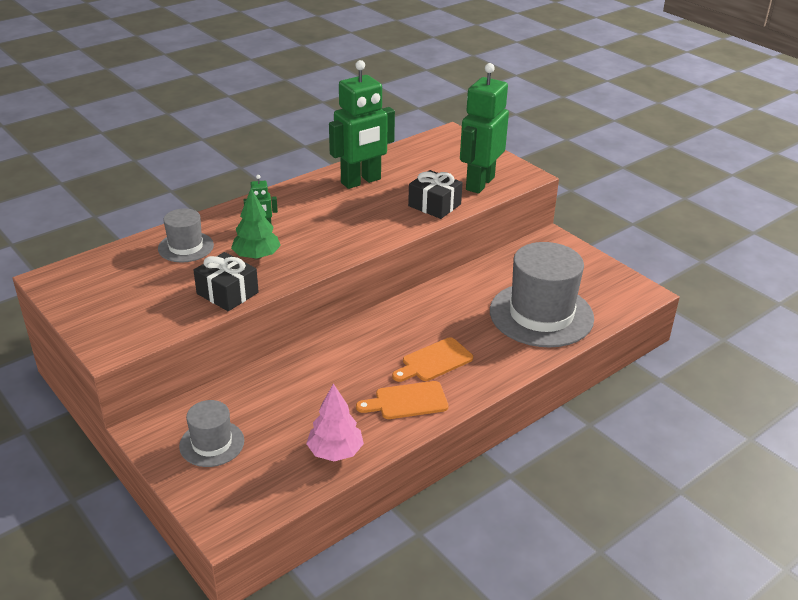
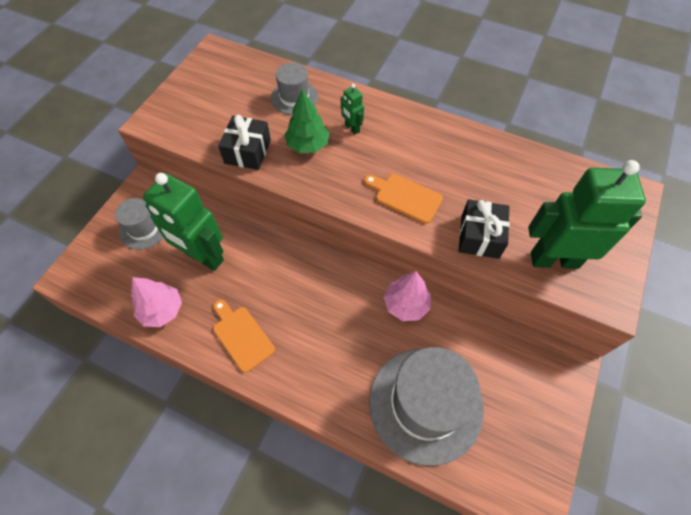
camera: 65 degrees right, 25 degrees up
(361, 181) = (476, 160): green robot -> green robot (203, 257)
(434, 361) = (304, 335): orange cutting board -> orange cutting board (405, 197)
(446, 294) = (406, 304): none -> pink tree

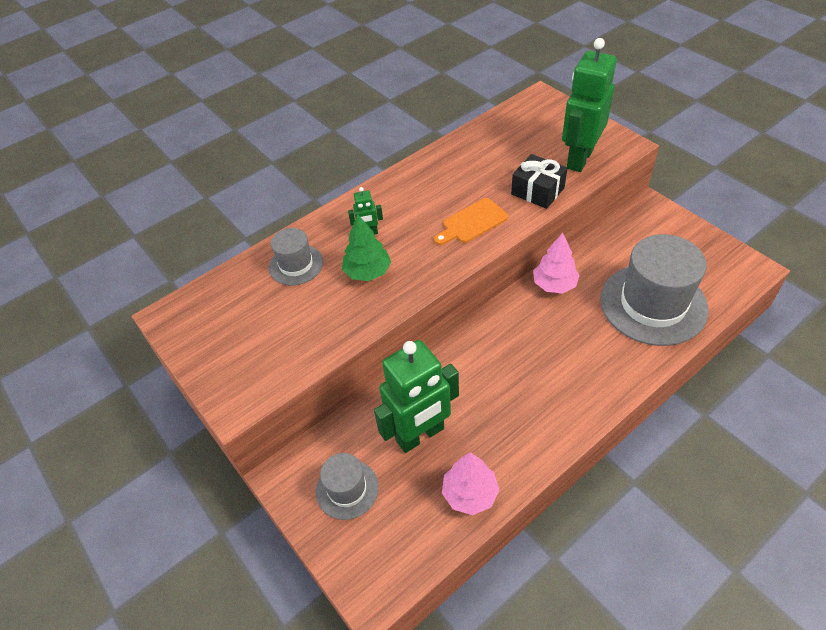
camera: 60 degrees left, 10 degrees down
(241, 336) = (533, 424): orange cutting board -> none
(248, 151) = (344, 323): black gift -> none

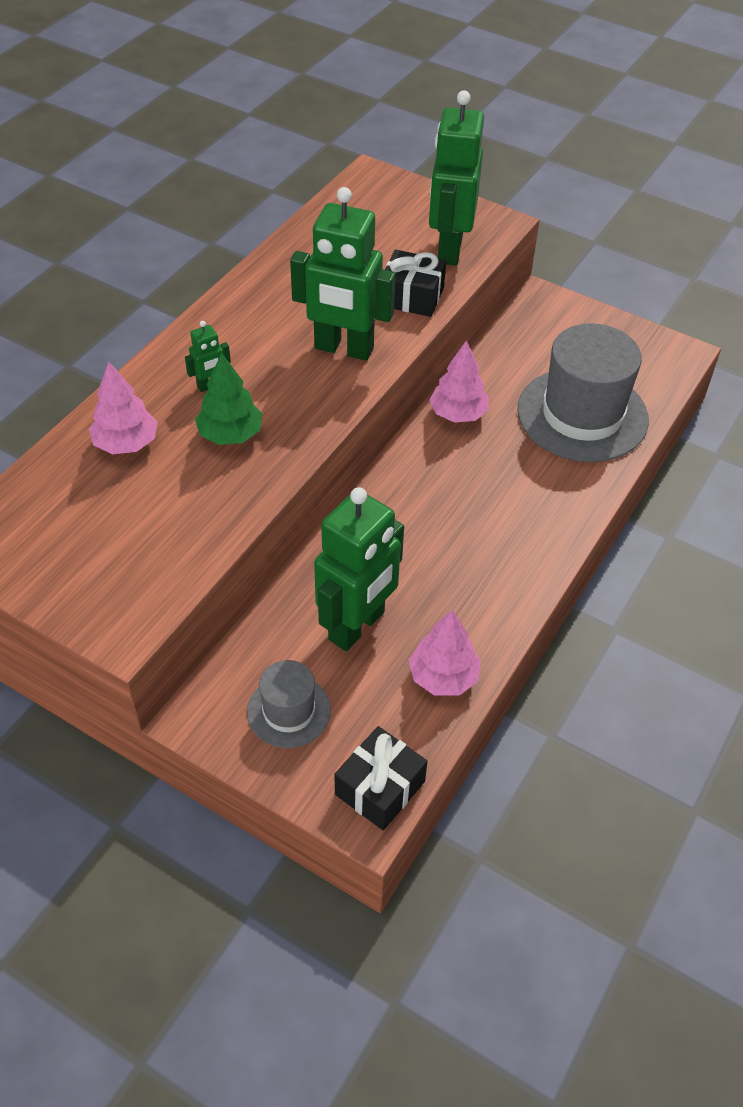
camera: 25 degrees left, 0 degrees up
(296, 265) = (126, 443): grey hat -> pink tree
(389, 572) = (380, 788): none -> black gift
(472, 222) = (343, 349): orange cutting board -> green robot

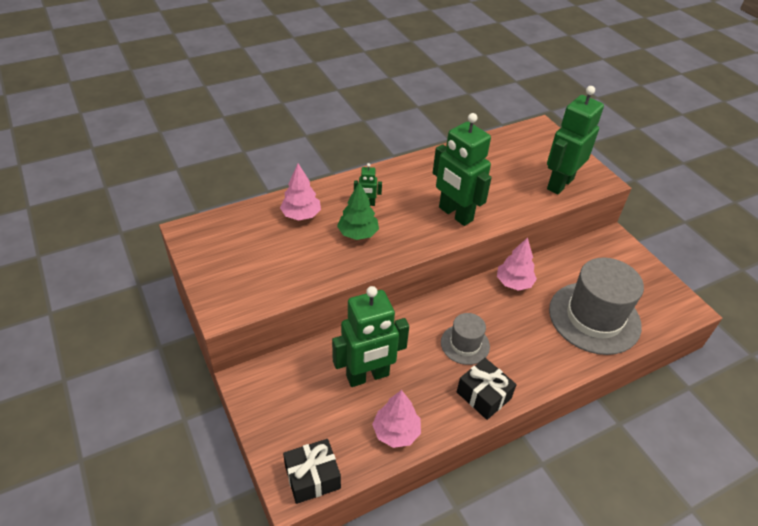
camera: 30 degrees right, 5 degrees down
(289, 711) = (295, 404): grey hat -> grey hat (465, 344)
(412, 297) = (517, 201): black gift -> black gift (483, 395)

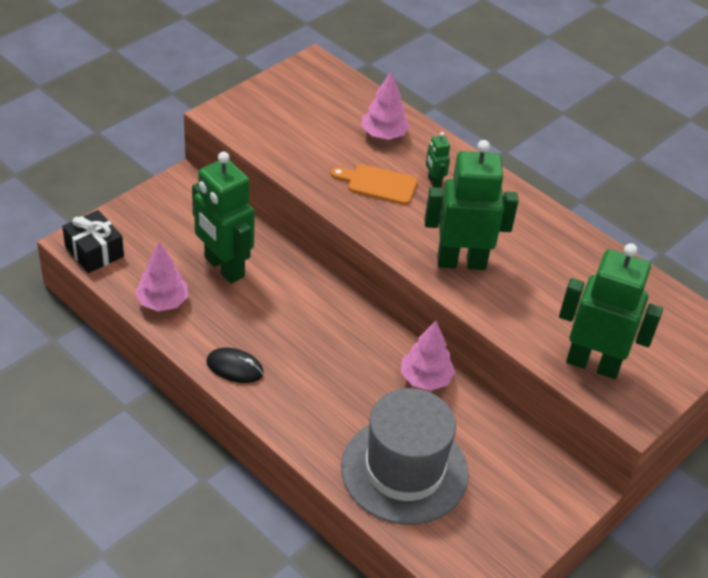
camera: 70 degrees right, 0 degrees up
(358, 234) = (378, 184): green tree -> orange cutting board
(455, 214) = (461, 262): green robot -> green robot turned 60 degrees clockwise
(465, 344) = (301, 342): grey hat -> none
(483, 395) = (234, 367): black gift -> black mouse

